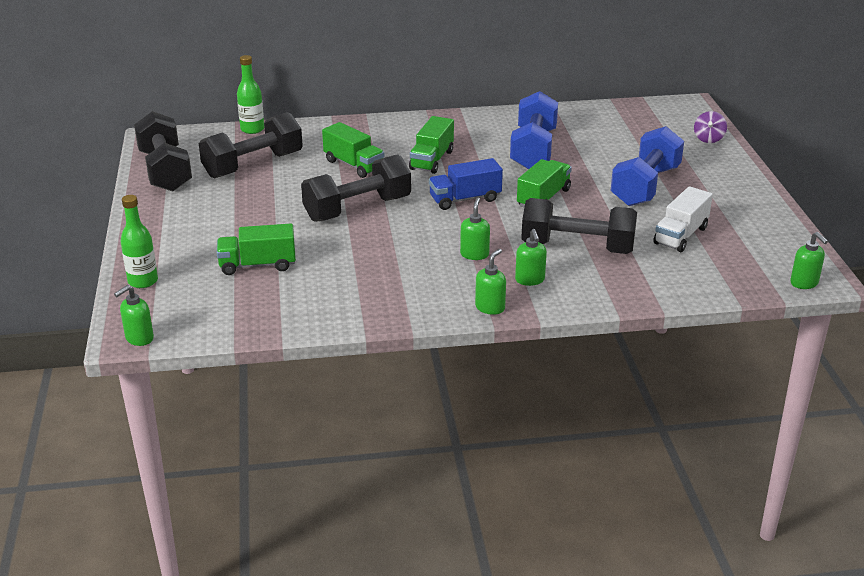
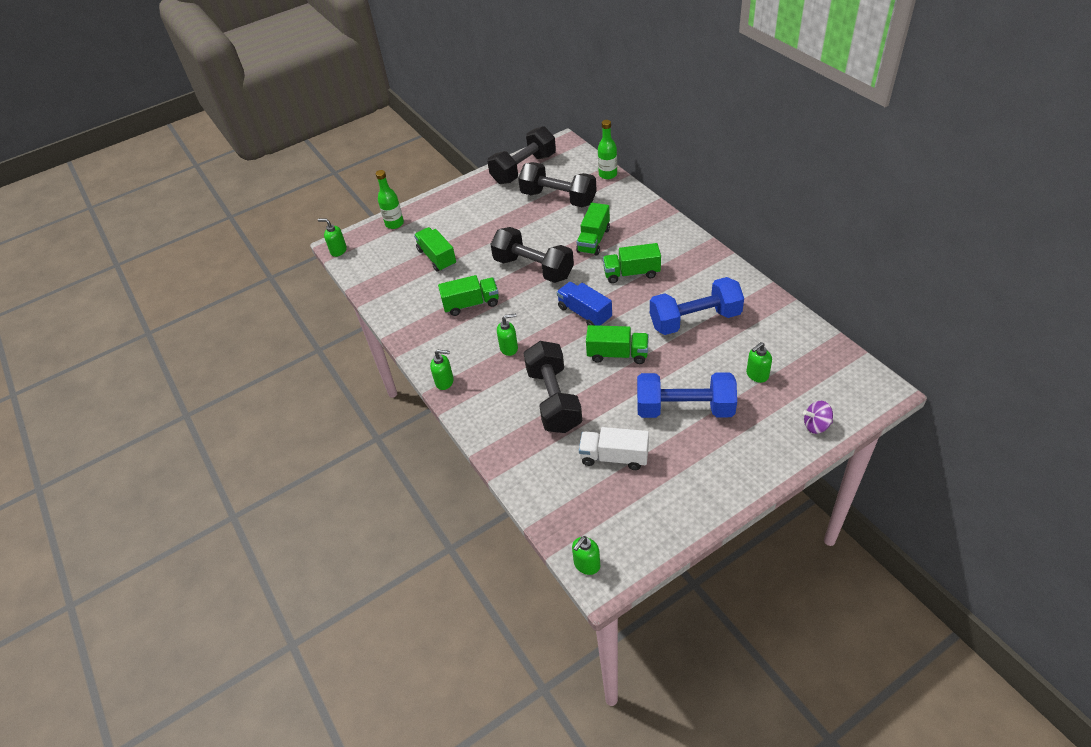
camera: 70 degrees right, 15 degrees up
(374, 261) = (471, 304): none -> green truck
(530, 280) = (491, 389): green soap dispenser -> green soap dispenser (757, 375)

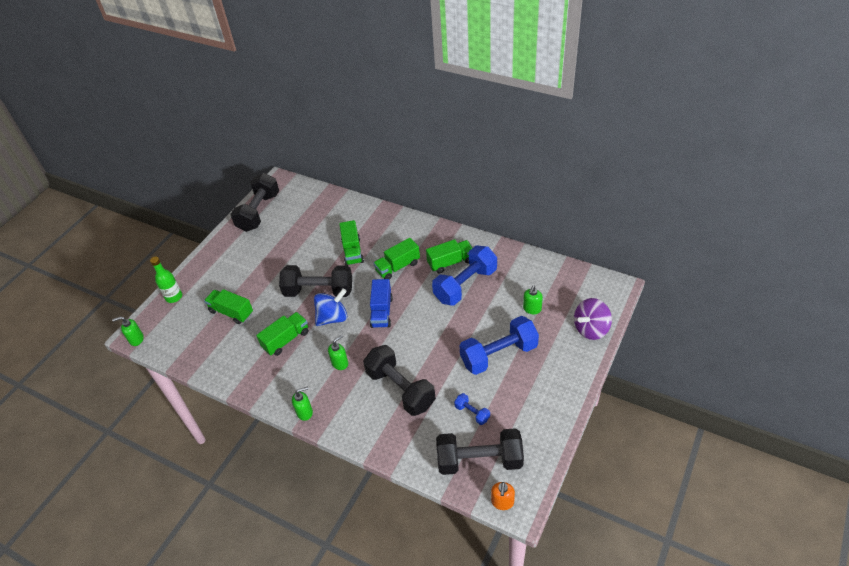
camera: 30 degrees left, 0 degrees up
(530, 300) = (333, 318): none -> blue spinning top
(558, 198) = (303, 227): black dumbbell -> black dumbbell (479, 460)
(584, 313) = (381, 312): blue truck -> blue truck turned 105 degrees counterclockwise
(586, 564) = (502, 502): green soap dispenser -> orange soap dispenser
(608, 174) = (331, 195): green bottle -> none
(614, 457) = (472, 413): white truck -> blue dumbbell
(617, 354) = (426, 334): green truck -> green truck (450, 262)
(816, 425) = (591, 329): purple spinning top -> purple spinning top, size x1.63

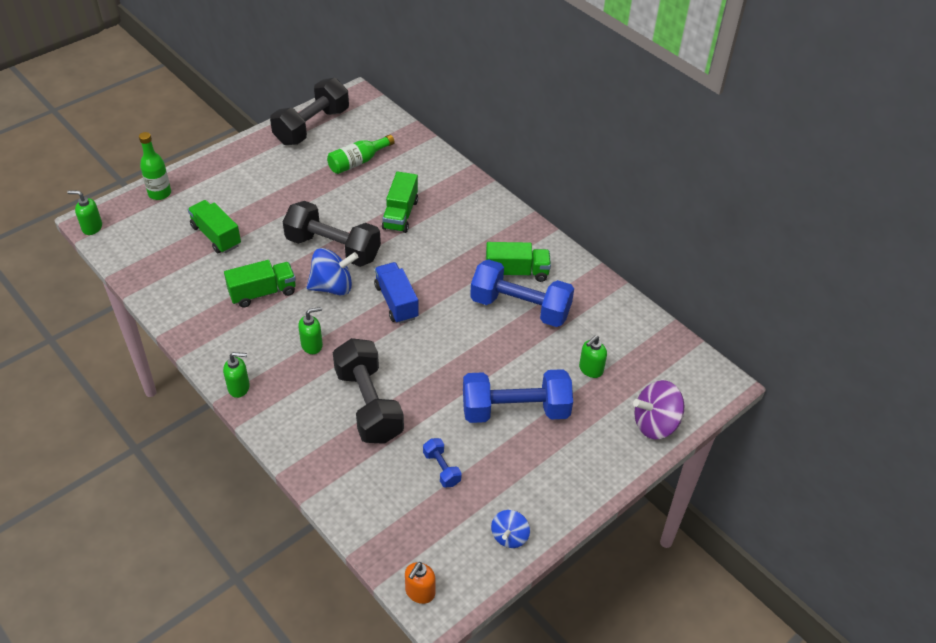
camera: 15 degrees right, 0 degrees up
(304, 225) = (358, 162): none -> green bottle
(381, 312) = (396, 302): blue truck -> blue truck turned 135 degrees clockwise
(398, 267) = (446, 254): green truck -> none
(465, 285) = (520, 307): blue dumbbell -> blue dumbbell turned 45 degrees clockwise
(479, 460) = (419, 530): black dumbbell -> none
(540, 440) = (509, 536): none -> blue spinning top

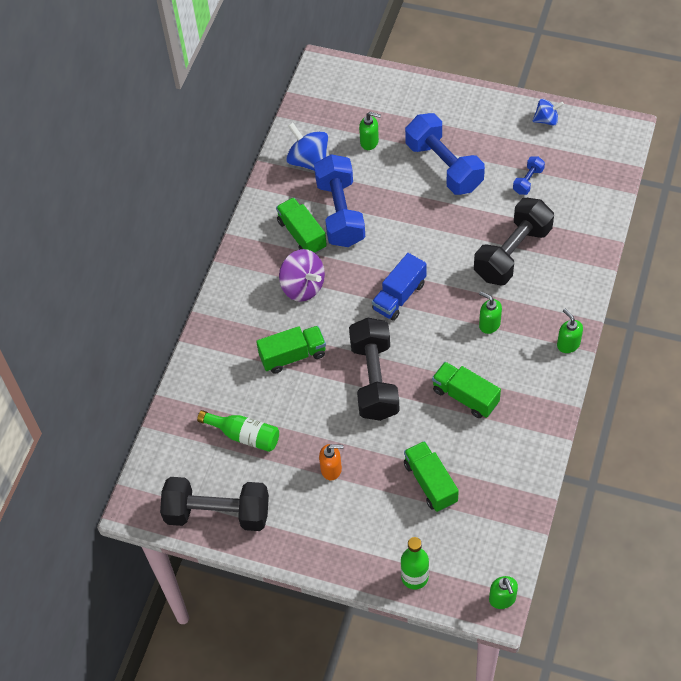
camera: 115 degrees left, 10 degrees up
(216, 236) = (430, 483): green truck -> green truck turned 135 degrees clockwise
(333, 287) = (418, 350): blue spinning top -> blue spinning top (309, 161)
(420, 592) = (624, 143): orange soap dispenser -> orange soap dispenser (331, 469)
(655, 424) = (390, 87): purple spinning top -> purple spinning top (303, 287)

